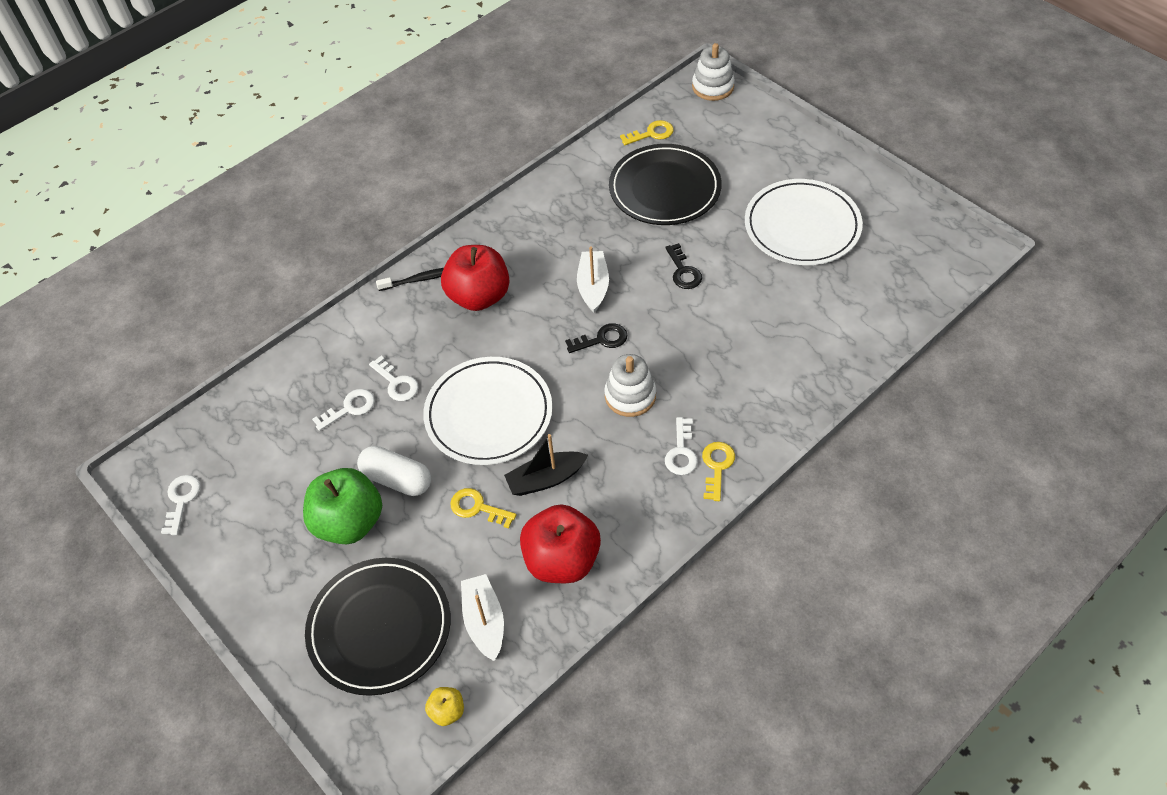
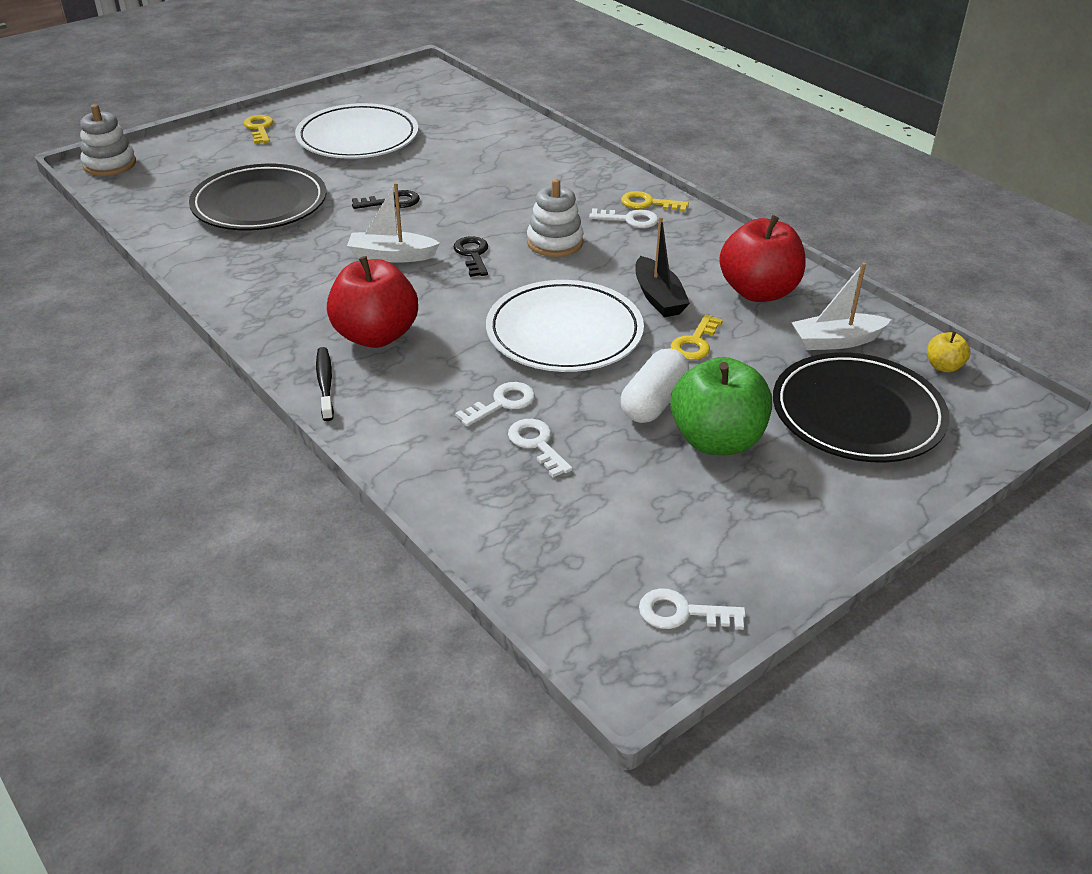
camera: 90 degrees left, 15 degrees down
(651, 134) = (161, 206): yellow key -> yellow key (259, 128)

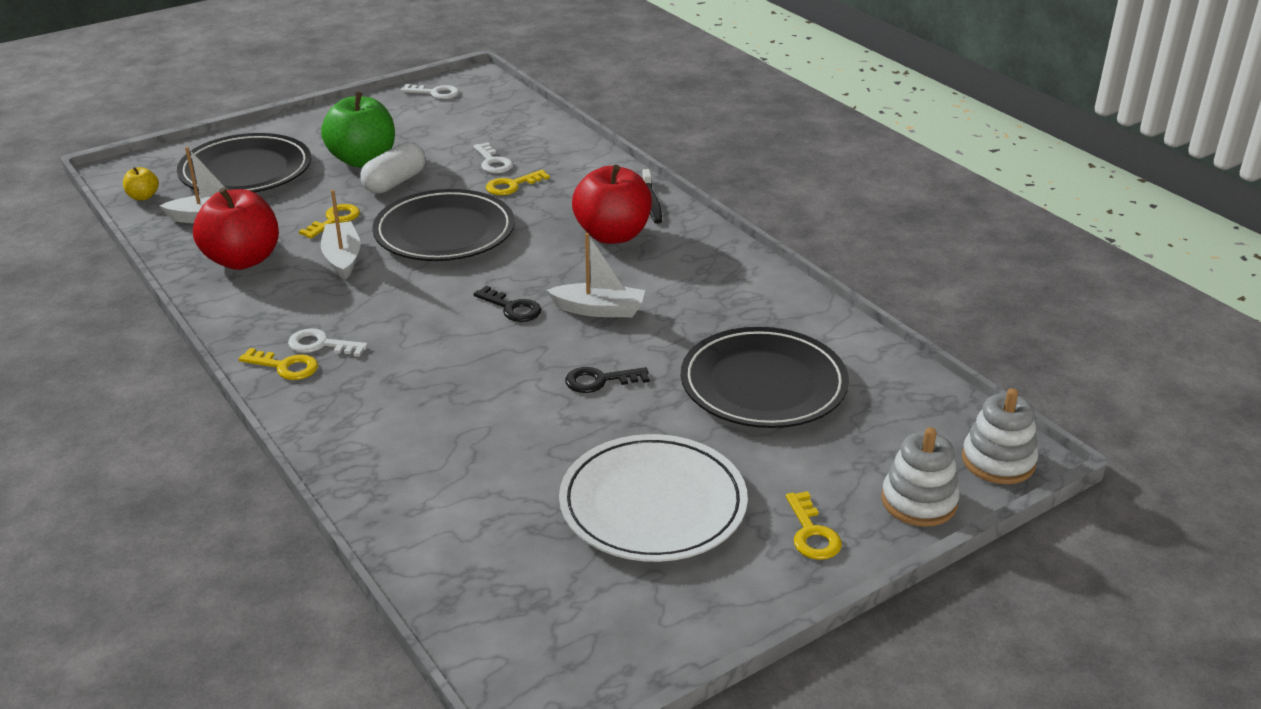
camera: 175 degrees left, 5 degrees down
(473, 254) = (512, 308): black key -> black key turned 45 degrees counterclockwise
(502, 403) = (512, 185): white key -> yellow key
(555, 242) = (419, 319): white stacking toy -> white stacking toy (919, 501)
(564, 332) = (444, 232): white plate -> black plate
(658, 297) = (342, 258): black boat -> white boat

